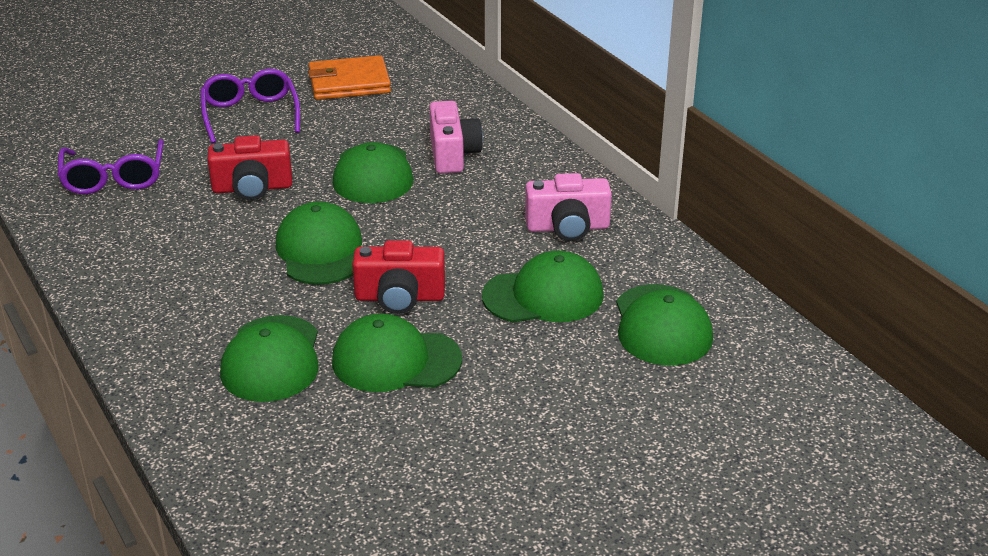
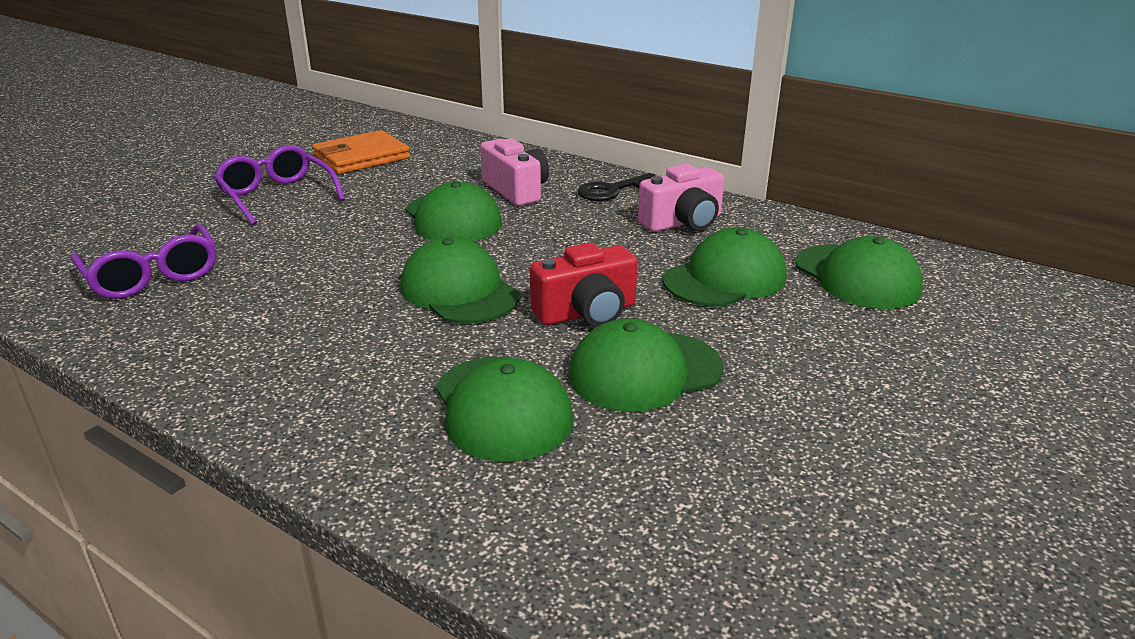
camera: 25 degrees left, 5 degrees down
(252, 188) = (332, 253): red camera -> none
(539, 175) = (612, 190): none -> black key

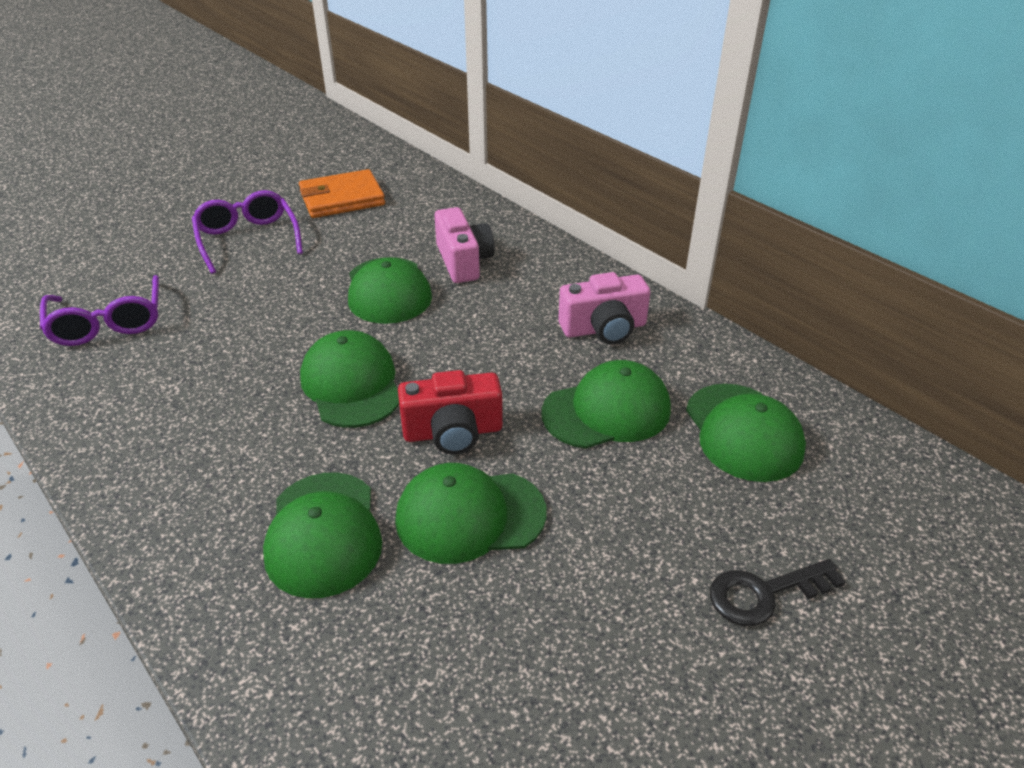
camera: 15 degrees right, 10 degrees up
(612, 190) = (556, 275): black key -> black key (764, 593)

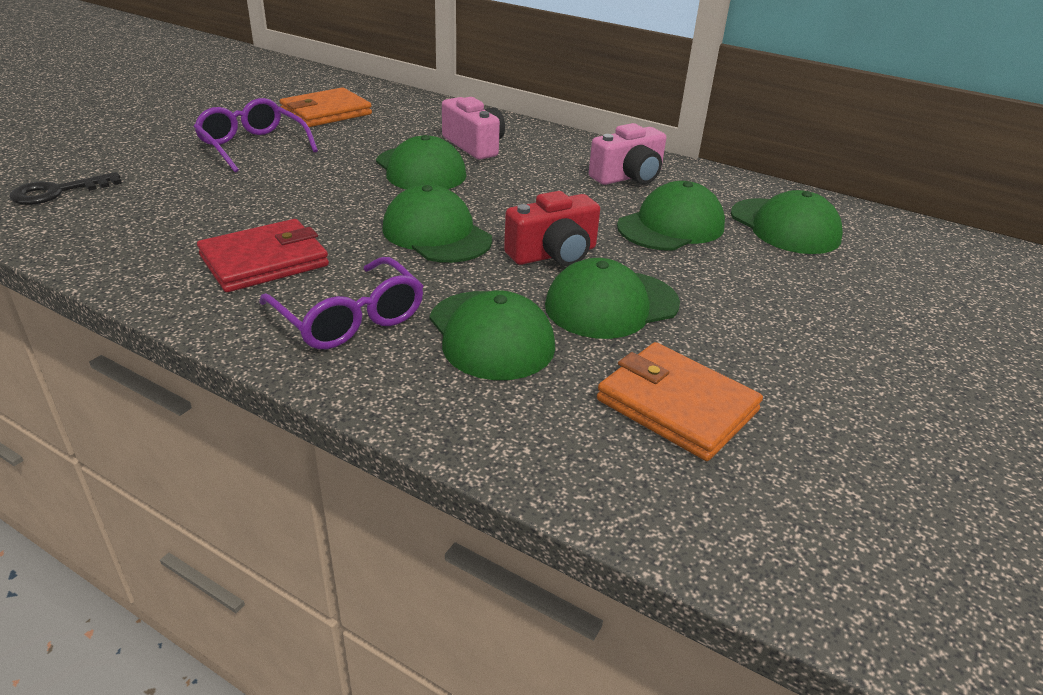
camera: 20 degrees left, 5 degrees down
(108, 323) = (149, 217): purple glasses -> purple glasses (350, 319)
(174, 395) = (264, 261): none -> red wallet
(451, 673) = (677, 405): none -> orange wallet
(764, 593) = (875, 317): black key -> black key (58, 192)

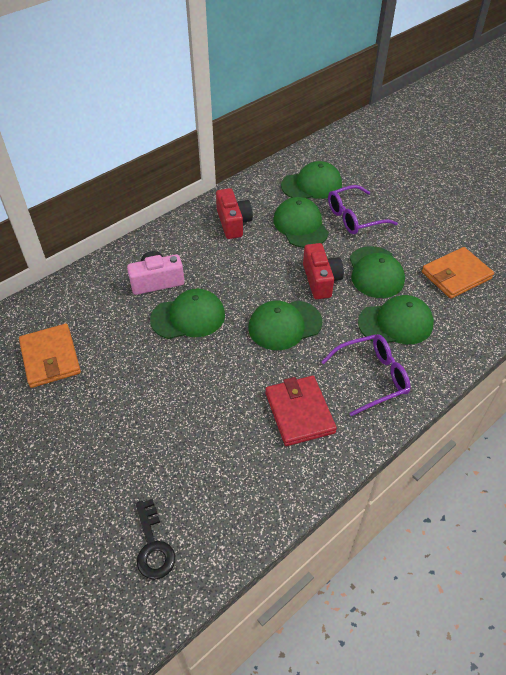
camera: 70 degrees left, 15 degrees up
(253, 146) = (106, 411): purple glasses -> purple glasses (354, 217)
(628, 177) = (233, 223): pink camera -> red camera

